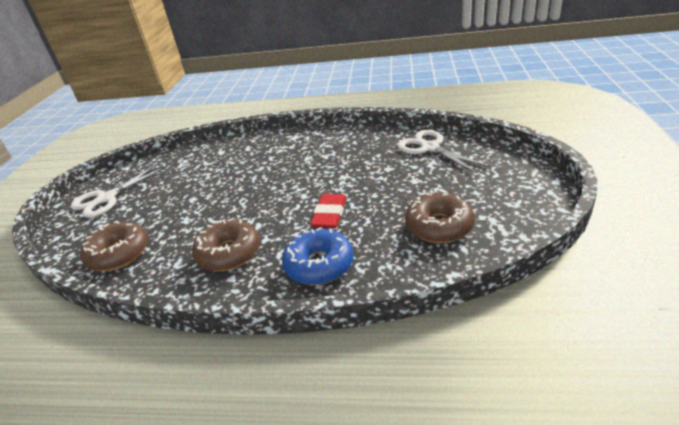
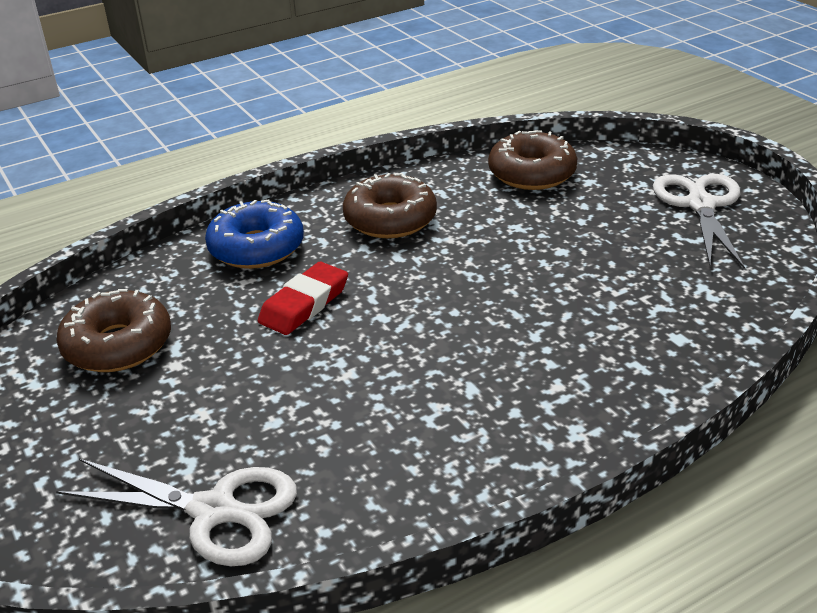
camera: 140 degrees right, 0 degrees up
(329, 214) = (304, 304): red eraser -> red eraser turned 60 degrees clockwise

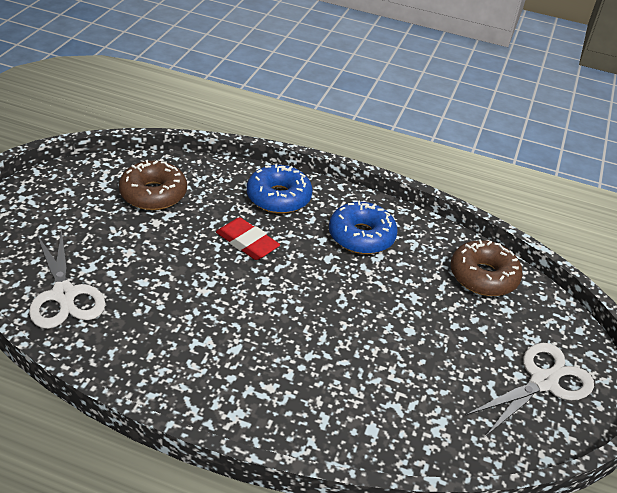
camera: 45 degrees right, 5 degrees up
(304, 304) = (247, 242): red eraser -> red eraser turned 45 degrees clockwise
(390, 219) = (361, 236): brown donut -> blue donut

